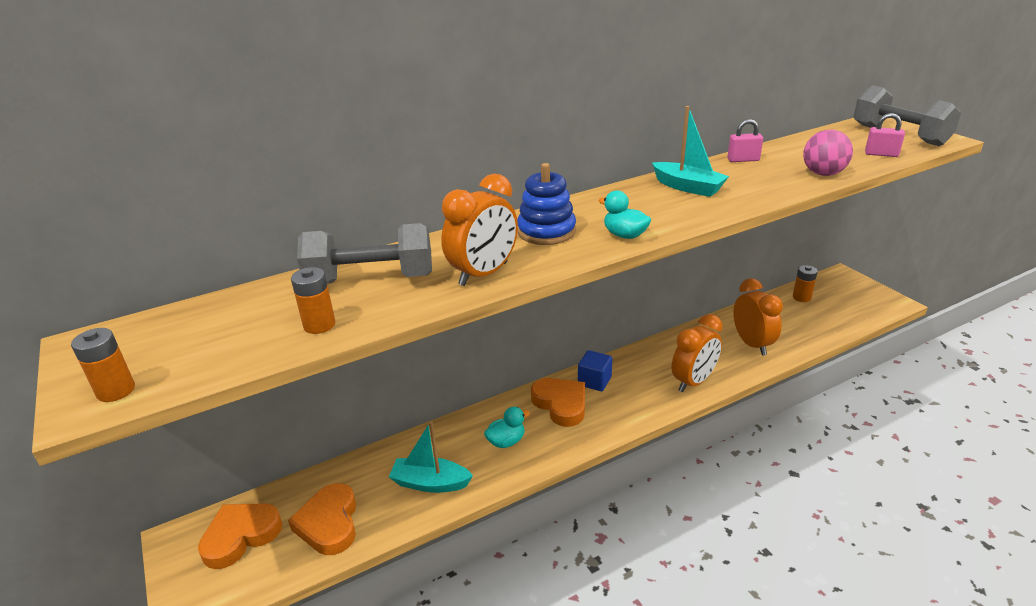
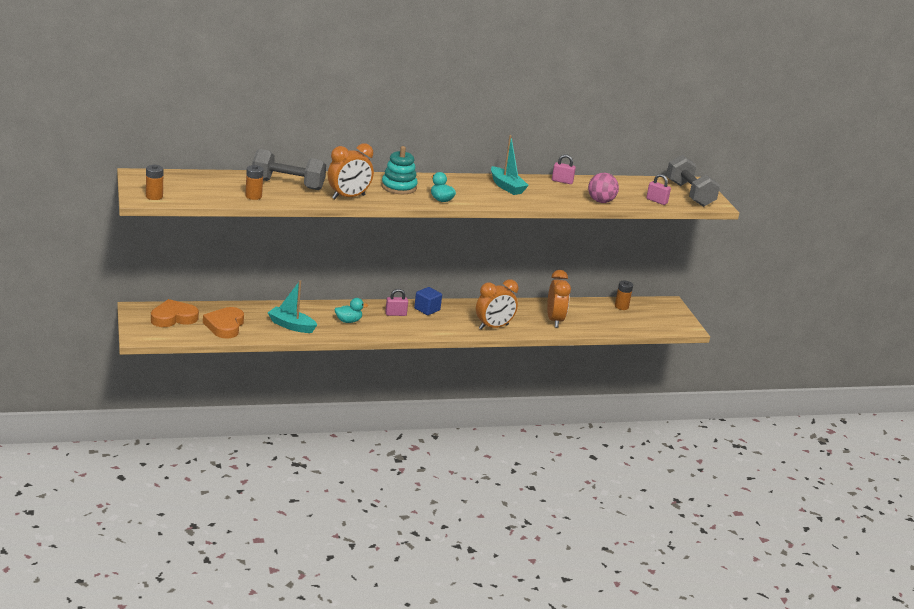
camera: 10 degrees right, 5 degrees down
(546, 231) = (399, 187): blue stacking toy -> turquoise stacking toy
(561, 404) = (395, 314): orange heart -> pink padlock

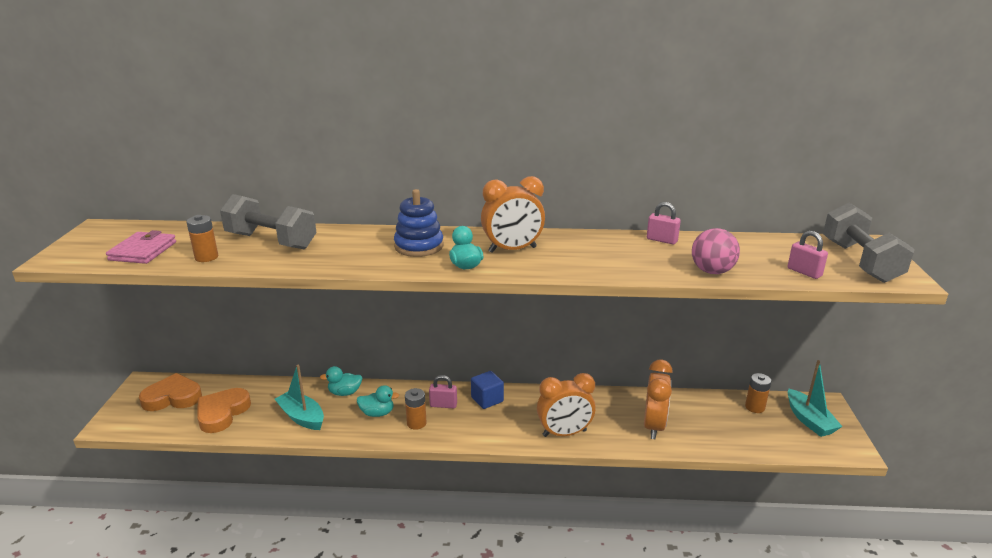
camera: 20 degrees right, 0 degrees up
(154, 196) = (77, 256): orange battery -> orange battery (416, 423)
(200, 192) = (143, 251): none -> pink wallet
(313, 309) = (345, 393): none -> turquoise duck
(348, 197) = (335, 260): orange clock -> orange clock (512, 250)
(399, 187) = (419, 246): turquoise stacking toy -> blue stacking toy
(506, 187) = (575, 247): turquoise boat -> turquoise boat (809, 420)

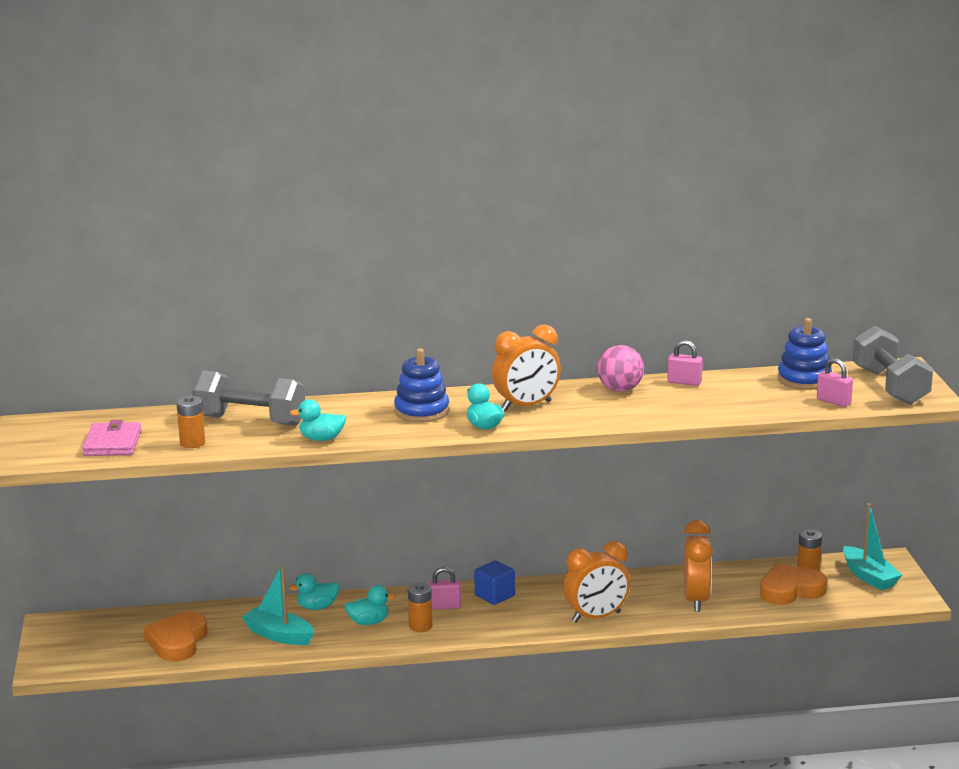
camera: 10 degrees left, 5 degrees down
(173, 397) = (102, 634): orange heart -> orange heart (790, 590)
(316, 264) = (321, 439): none -> turquoise duck
(712, 271) = (741, 409): pink ball -> pink ball (620, 389)
(774, 247) = (804, 379): none -> blue stacking toy

